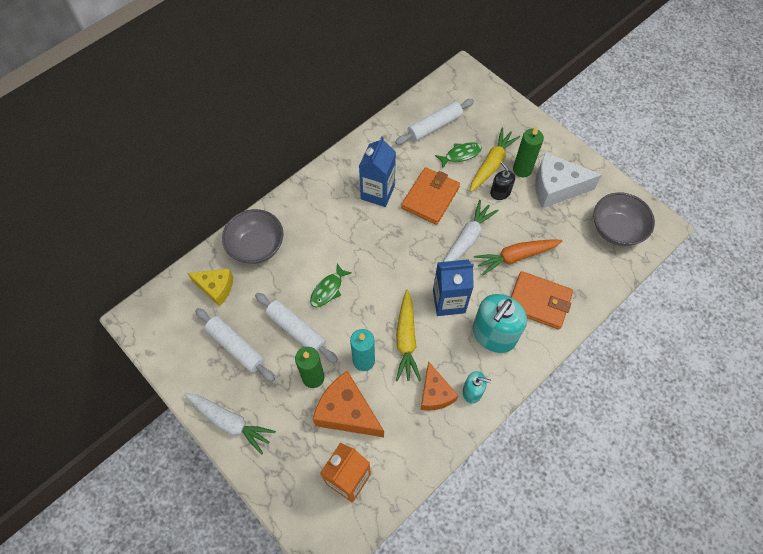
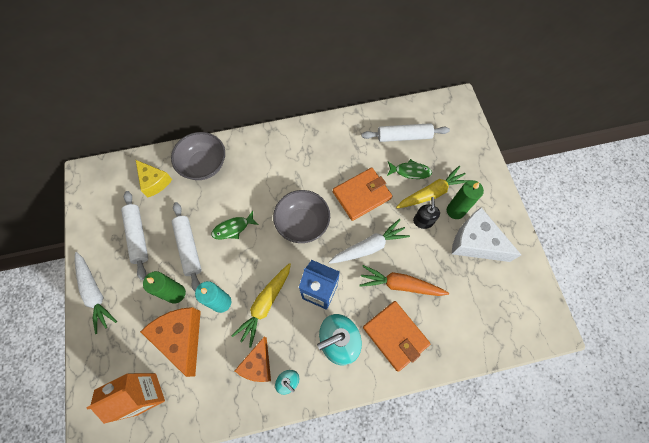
camera: 30 degrees right, 5 degrees up
(377, 192) = (322, 169): blue carton -> none
(616, 229) = (507, 309): grey bowl -> grey bowl (302, 223)

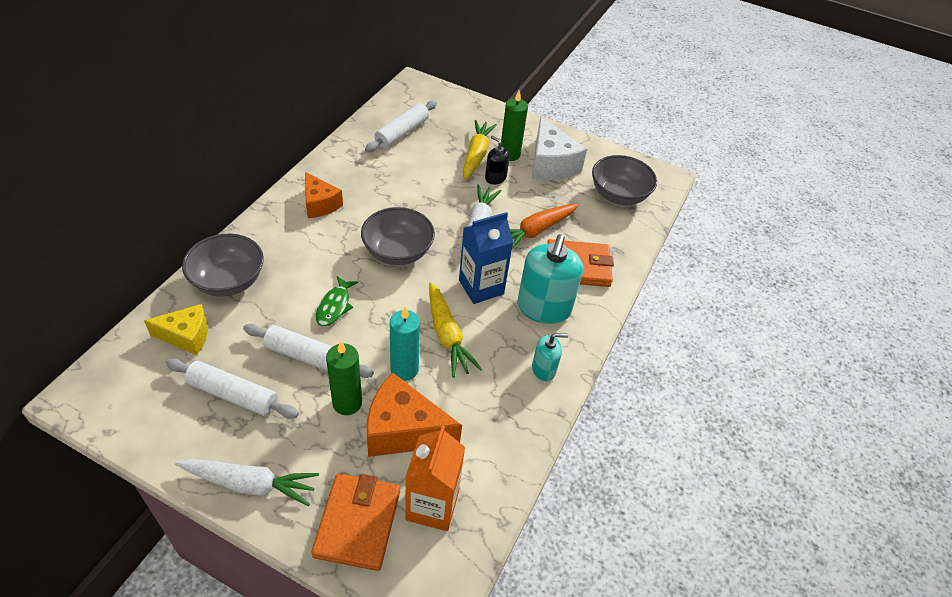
camera: 55 degrees left, 20 degrees down
(258, 364) = (502, 382): orange cheese -> orange cheese (320, 204)
(361, 195) = (422, 195): orange wallet -> orange wallet (358, 523)
(410, 171) = (440, 152): green fish -> none
(475, 242) = (550, 164): white cheese -> white cheese turned 90 degrees counterclockwise
(494, 310) = (618, 195): none -> grey bowl

